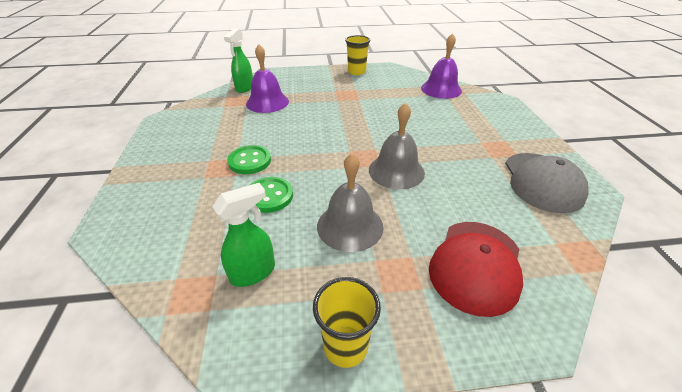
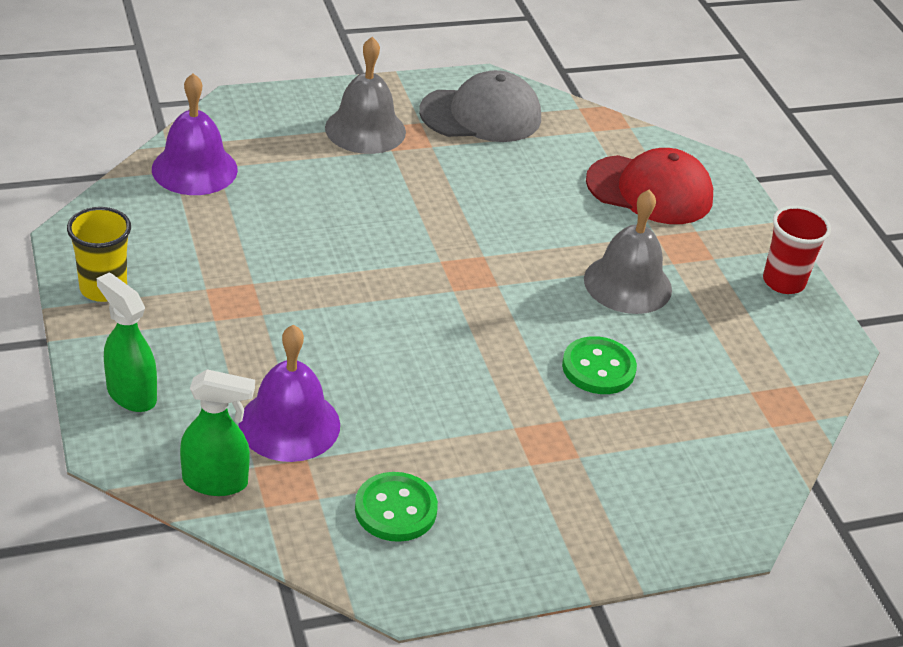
camera: 105 degrees left, 0 degrees up
(250, 161) = (519, 408): green button -> green button (395, 509)
(253, 272) = (734, 359): green spray bottle -> green spray bottle (131, 394)
(345, 346) = (783, 282): yellow cup -> red cup
(396, 171) = (496, 240): grey bell -> grey bell (365, 129)

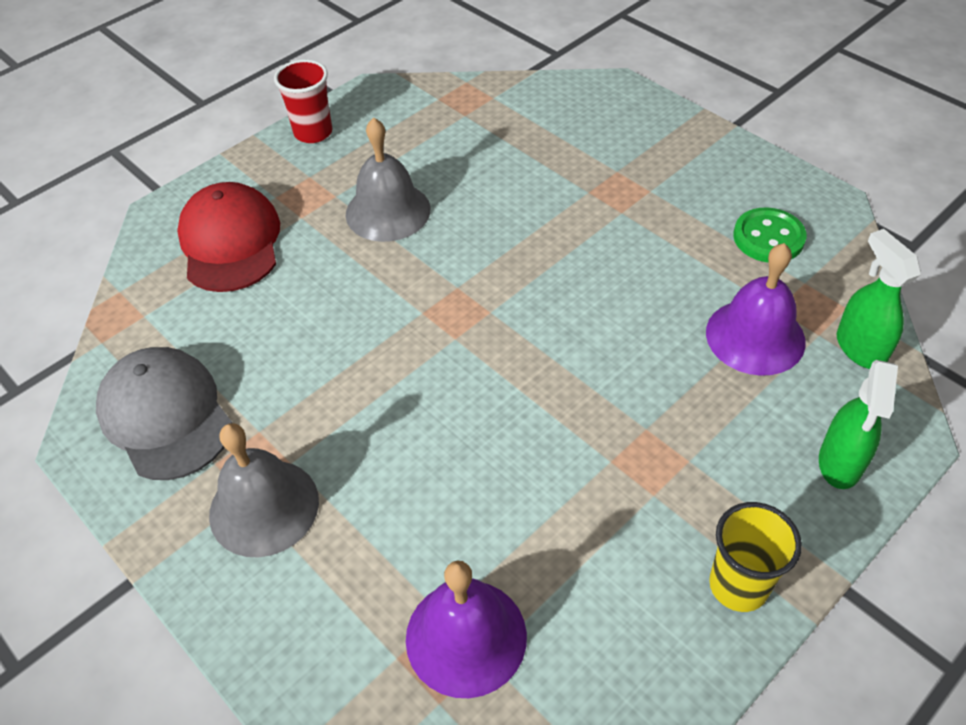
camera: 110 degrees left, 10 degrees up
(598, 368) = (511, 192): green button -> none

